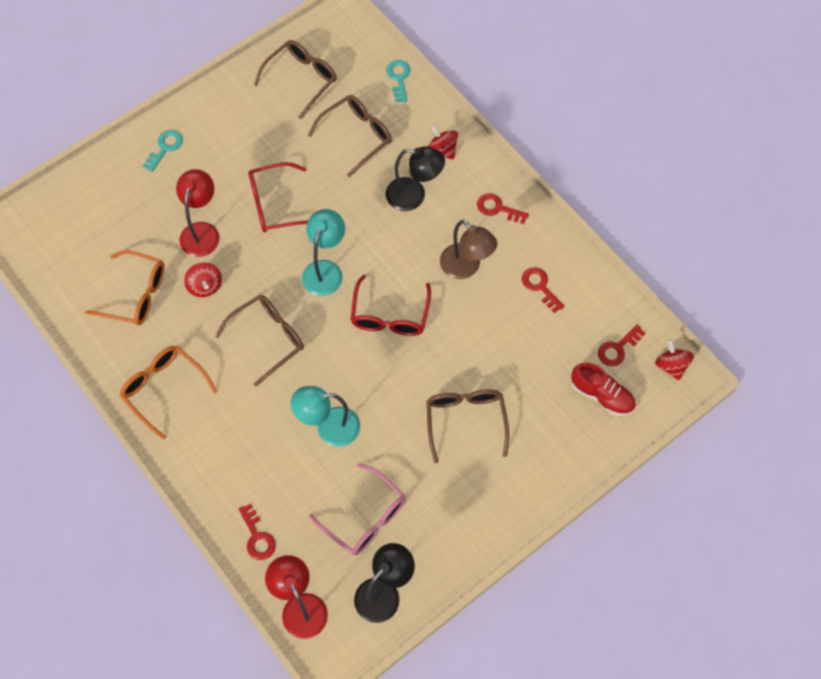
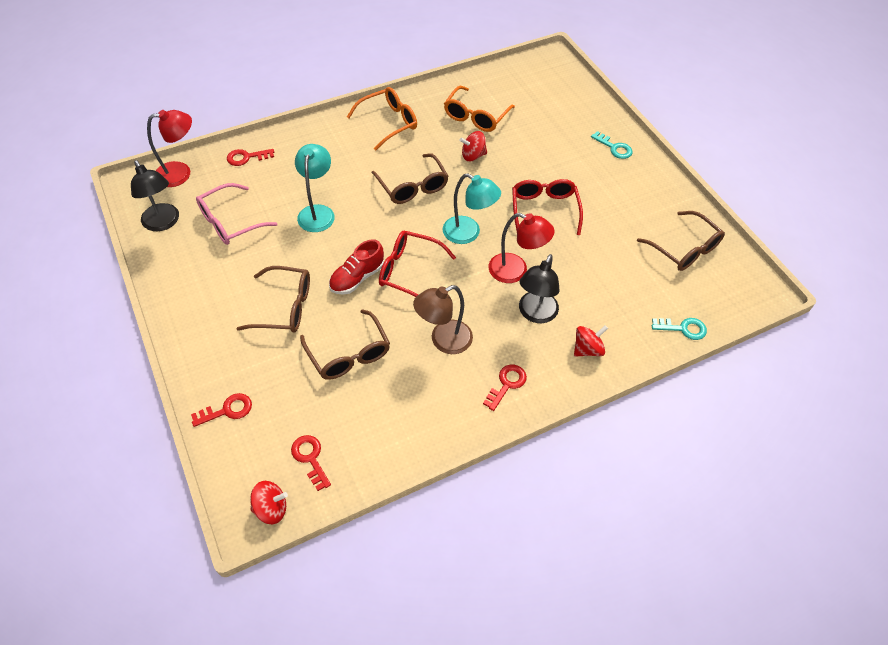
camera: 100 degrees right, 10 degrees down
(202, 231) = (526, 160): red lamp -> red lamp (516, 271)
(357, 136) = (613, 281): brown glasses -> brown glasses (349, 354)
(540, 286) = (404, 401): red key -> red key (227, 410)
(602, 395) = (264, 428): red shoe -> red shoe (357, 278)

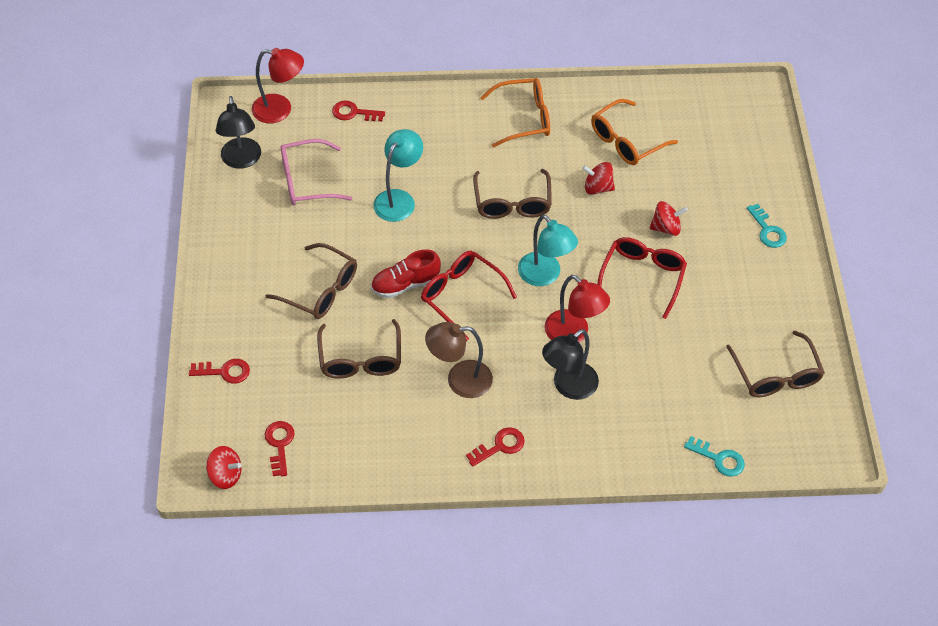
camera: 25 degrees right, 0 degrees up
(587, 349) = (602, 442): red spinning top -> red spinning top (666, 228)

